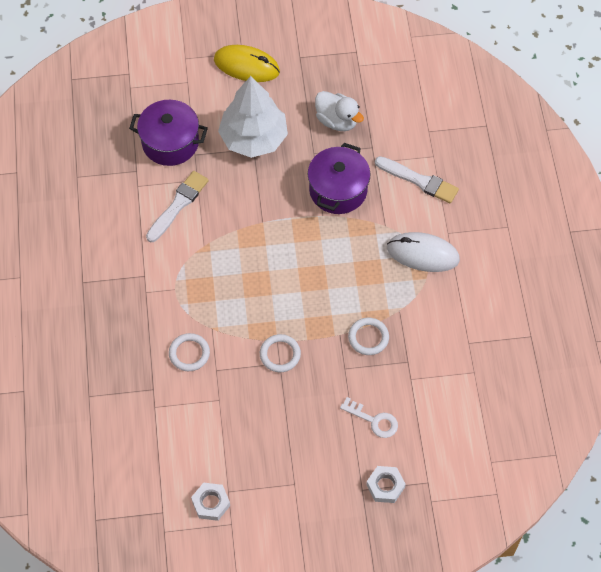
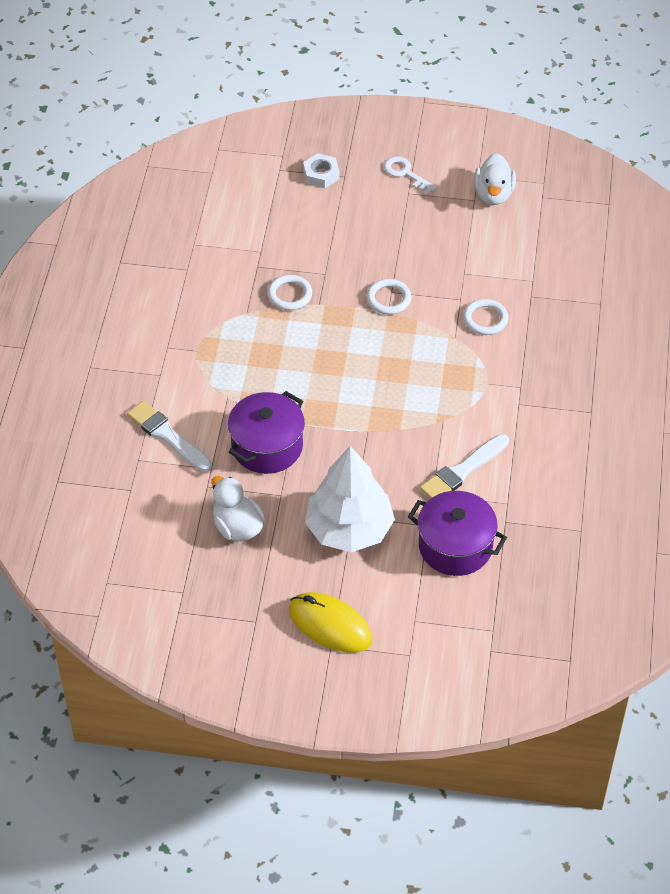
camera: 165 degrees left, 10 degrees down
(211, 503) = (493, 194): white nut -> white duck
(374, 420) = (311, 225): white key -> white key (405, 173)
(423, 254) = (197, 360): white mouse -> none

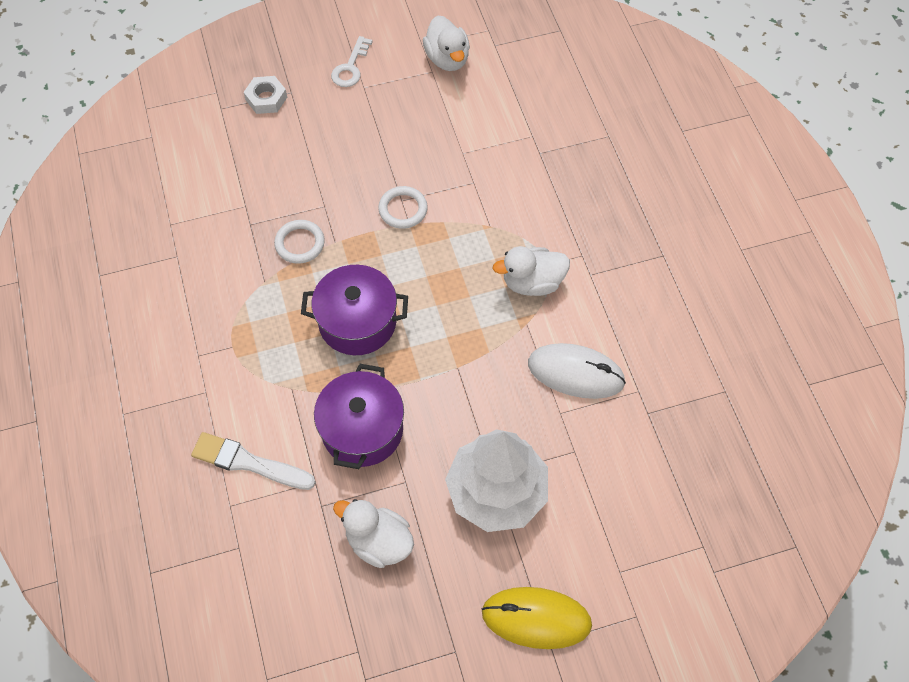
camera: 25 degrees left, 10 degrees up
(405, 173) = (350, 67): white key -> white key turned 90 degrees counterclockwise
(455, 546) = (614, 464): purple pot -> purple pot (357, 322)
(462, 471) = (575, 373): white brush -> white mouse
(465, 392) = (532, 282): none -> white duck
(485, 319) = (509, 195): white ring -> none

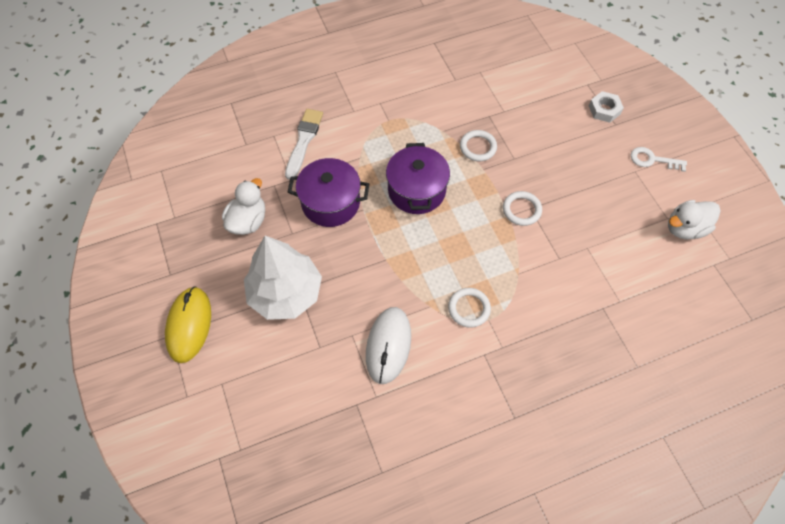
camera: 85 degrees right, 0 degrees up
(532, 282) = (469, 308): white duck -> white ring

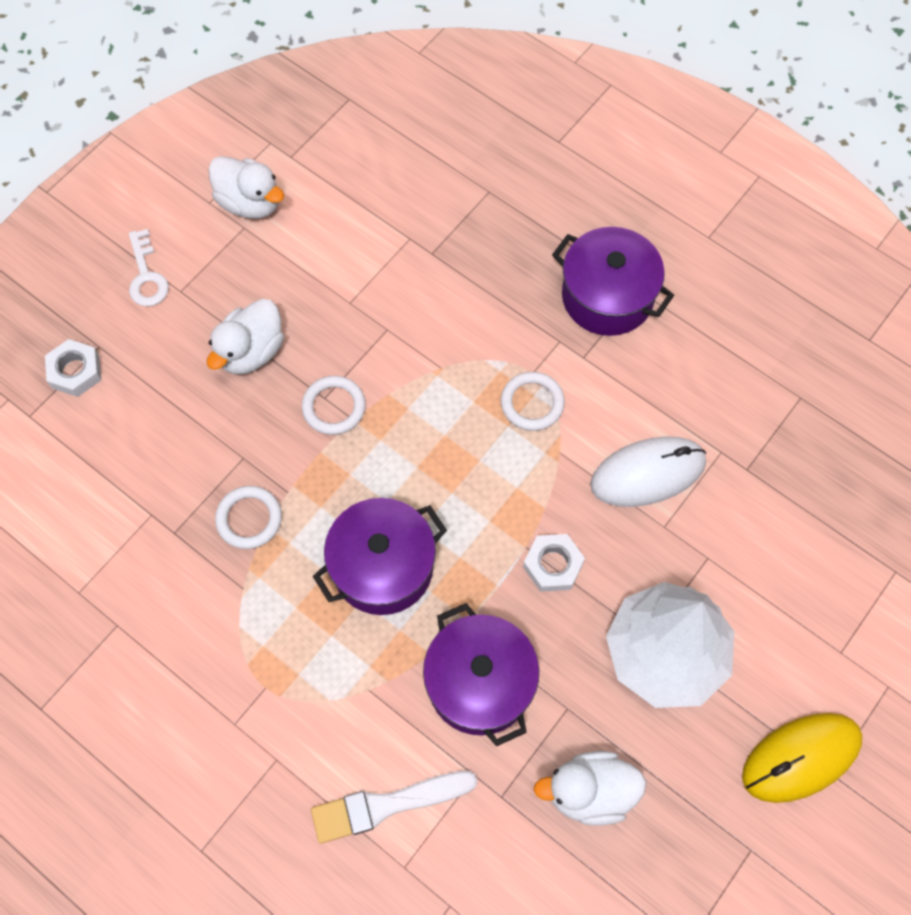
camera: 120 degrees left, 5 degrees up
(367, 266) = (553, 565): none -> white nut
(520, 394) = (607, 296): none -> purple pot
(577, 187) = (251, 351): none -> white duck

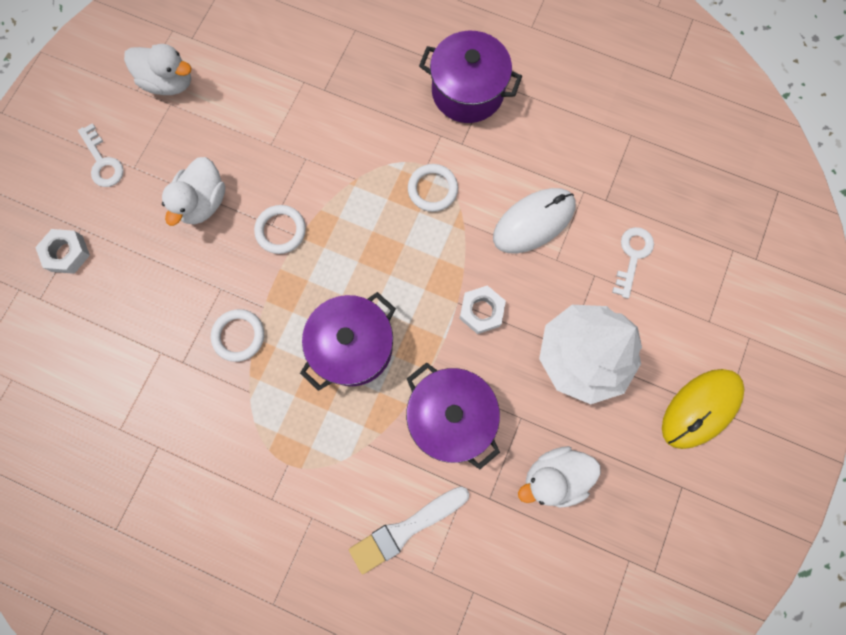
camera: 15 degrees left, 10 degrees up
(762, 546) = (632, 256): none -> white key

